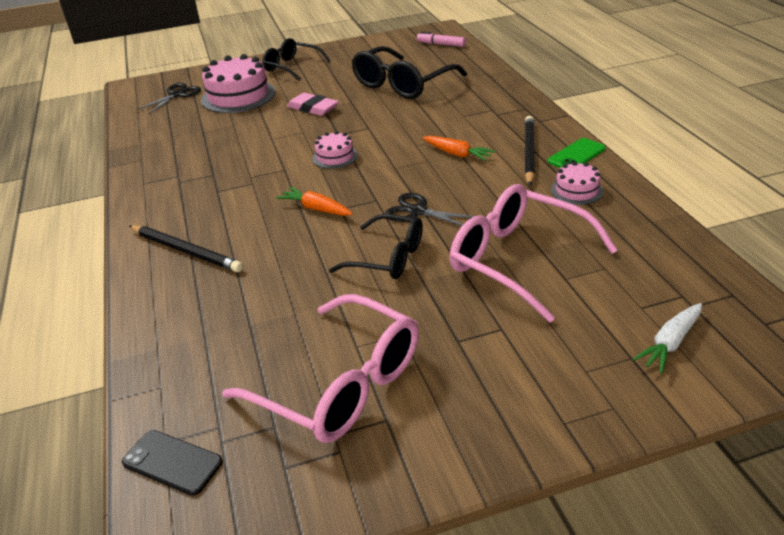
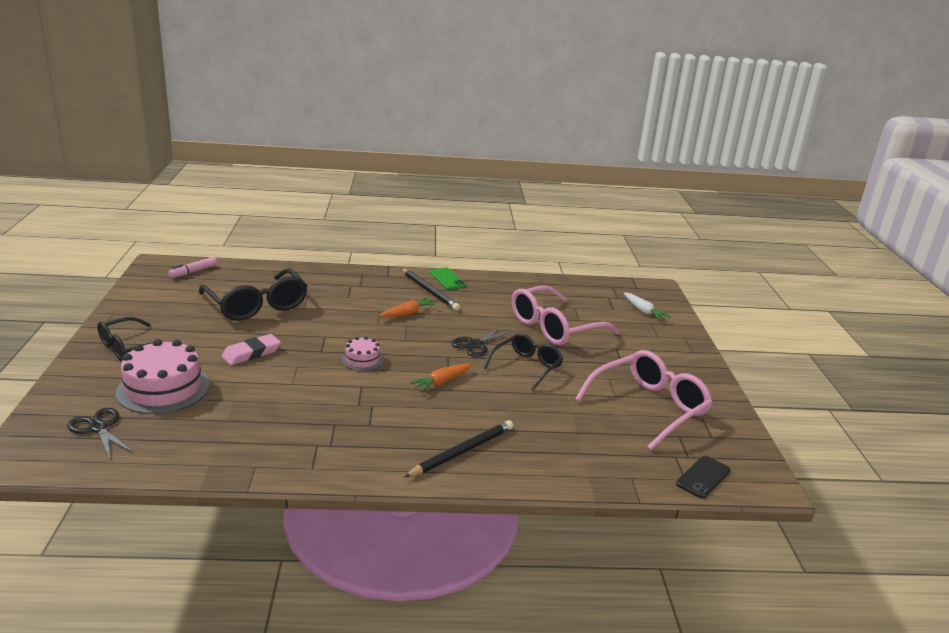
camera: 80 degrees left, 10 degrees down
(528, 152) = (429, 291): black pencil -> black pencil turned 150 degrees counterclockwise
(576, 190) = (490, 291): pink cake -> none

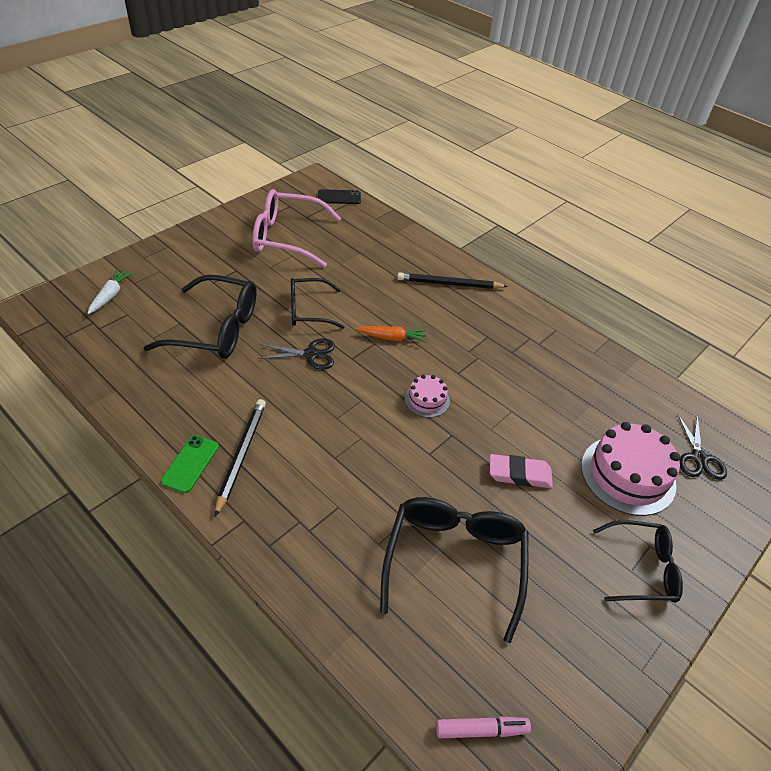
camera: 135 degrees left, 20 degrees up
(408, 313) = (312, 434): orange carrot -> none
(554, 327) = (217, 329): pink glasses -> black glasses

